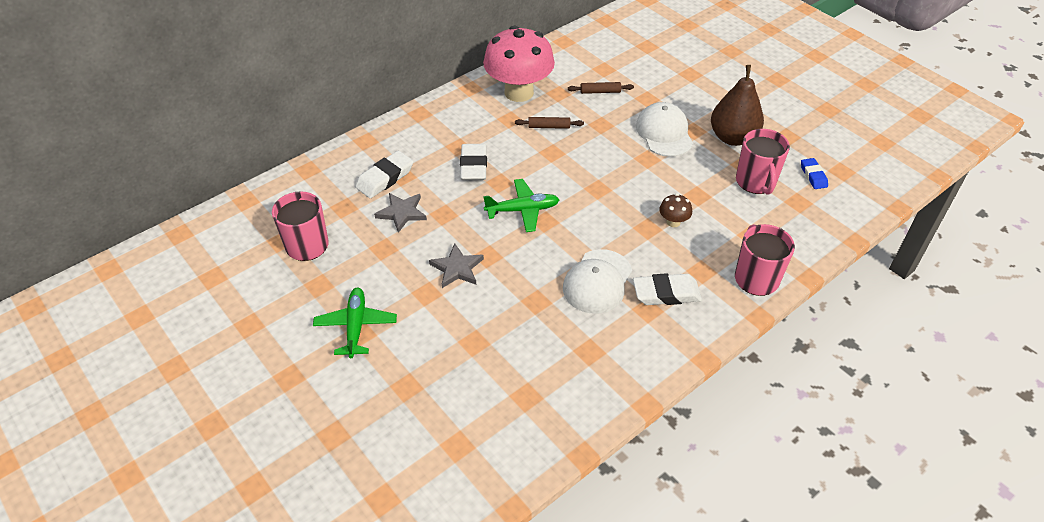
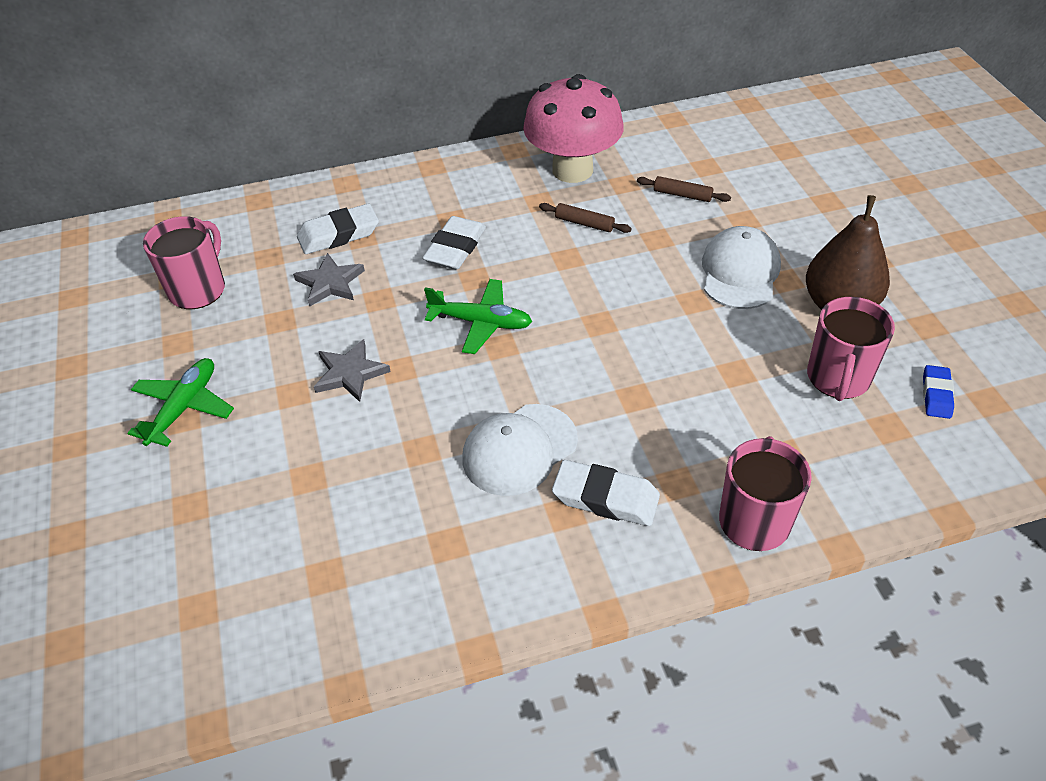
camera: 25 degrees right, 0 degrees up
(673, 222) = (678, 399): brown mushroom -> none

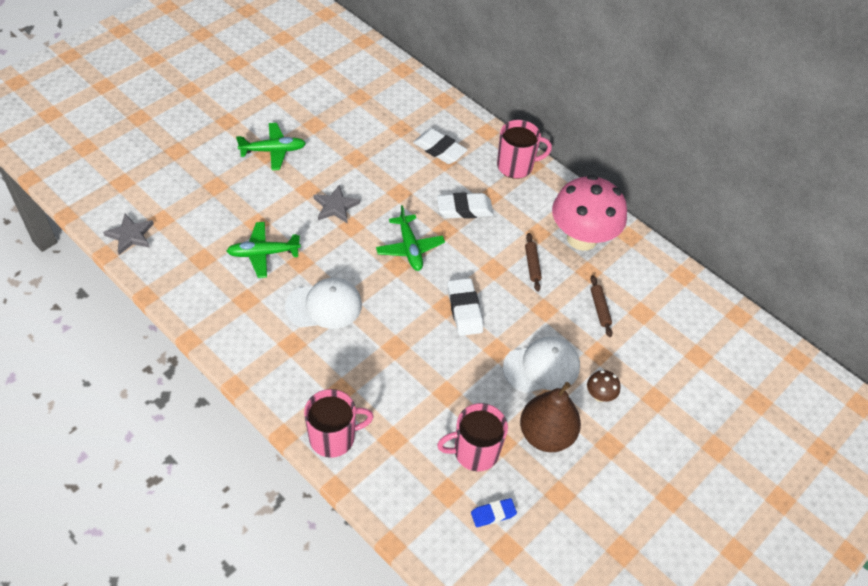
camera: 55 degrees right, 5 degrees up
(198, 289) = (357, 112): pink mug -> pink mug (516, 166)
(330, 283) = (398, 165): grey star -> grey star (130, 235)
(373, 490) = (263, 253): none -> green plane
(519, 449) = (324, 306): white cap -> white cap turned 150 degrees clockwise
(605, 498) = (311, 359): white eraser -> white eraser (464, 310)
(803, 241) = (600, 395): none -> brown mushroom

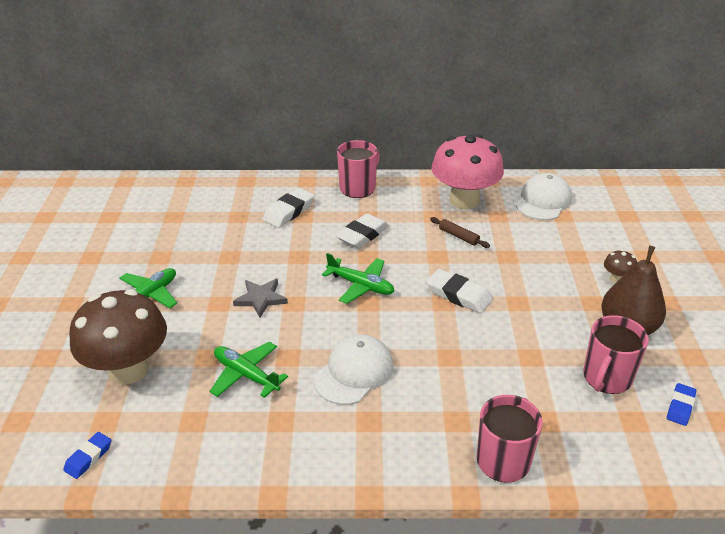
camera: 40 degrees left, 15 degrees down
(130, 235) = (88, 457): grey star -> blue eraser
(207, 195) = (128, 370): none -> brown mushroom
(263, 253) = (246, 375): green plane -> green plane turned 90 degrees clockwise
(439, 149) = (289, 211): white eraser -> white eraser turned 45 degrees counterclockwise
(541, 367) = (560, 290): white cap -> white cap (543, 201)
(600, 308) = (537, 231): brown rolling pin -> none

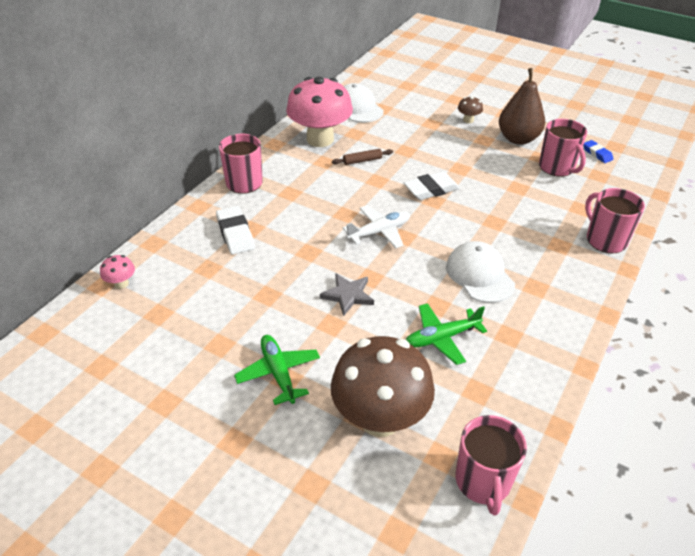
camera: 60 degrees left, 5 degrees up
(88, 457) = (483, 482): blue eraser -> pink mug
(192, 188) = (121, 284): none -> pink mushroom
(361, 285) = (379, 232): green plane -> white plane
(362, 235) = (313, 206): white eraser -> none

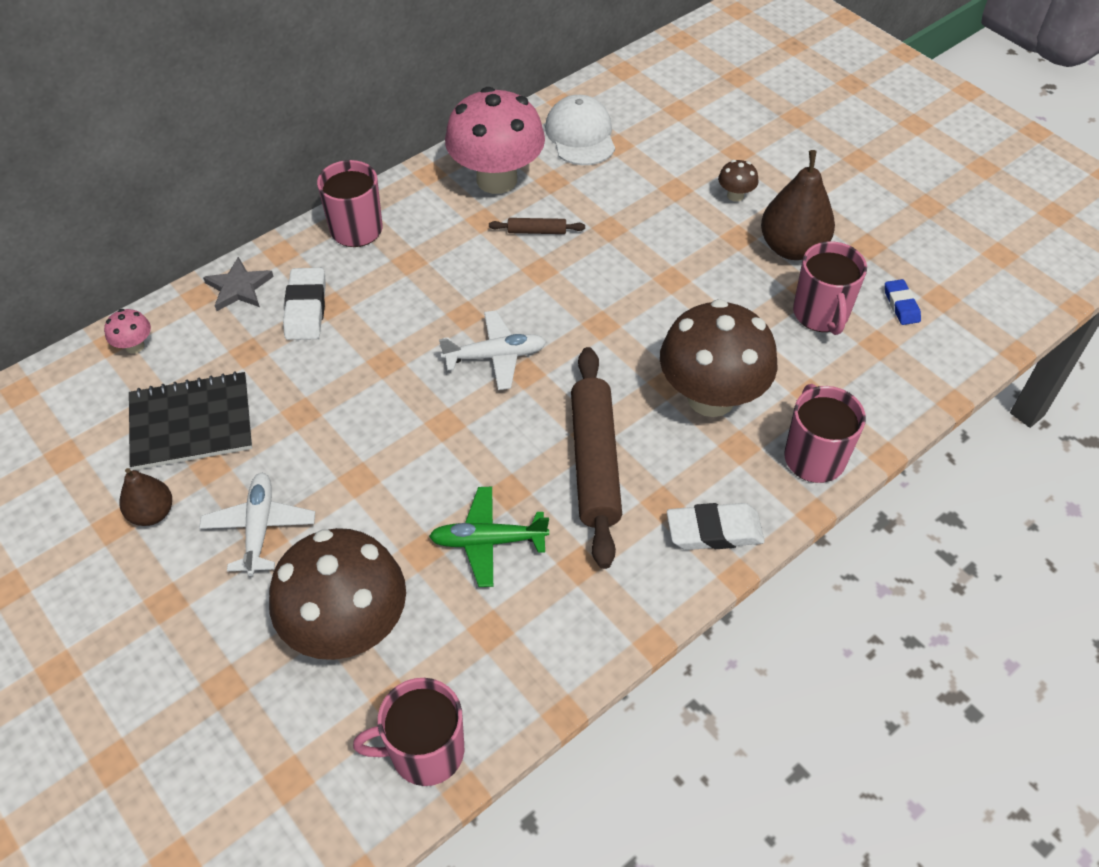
camera: 20 degrees right, 10 degrees up
(190, 321) = (191, 423): none -> black notebook
(191, 385) = (152, 513): none -> brown pear
(278, 373) = (259, 528): green plane -> white plane
(348, 295) = (401, 442): grey star -> grey star (239, 287)
(431, 190) = (607, 305): white eraser -> white eraser (714, 531)
(479, 275) = (595, 462): white cap -> brown rolling pin
(483, 482) = (425, 751): pink mug -> pink mug turned 60 degrees clockwise
(525, 223) = (711, 397): none -> brown mushroom

